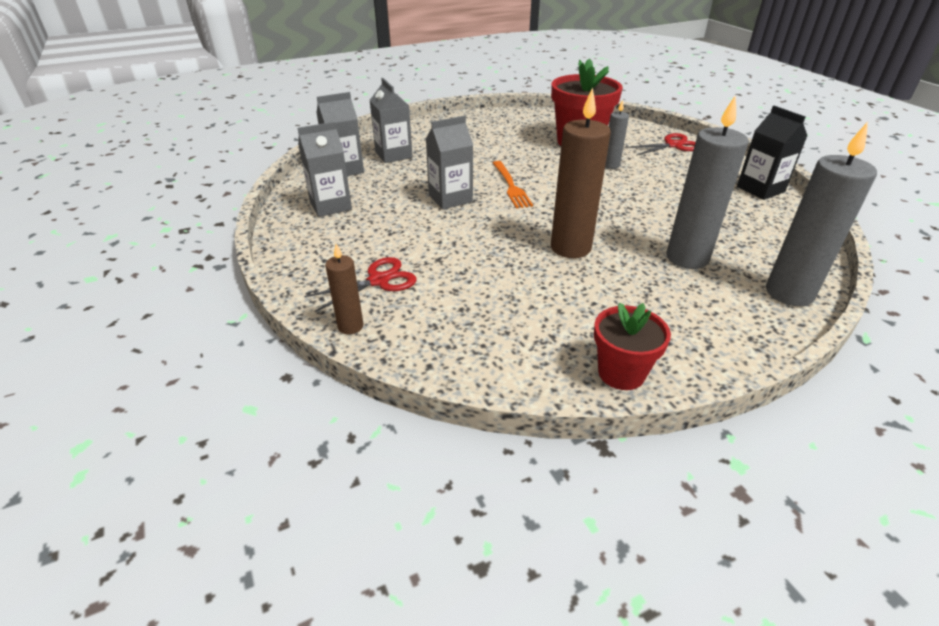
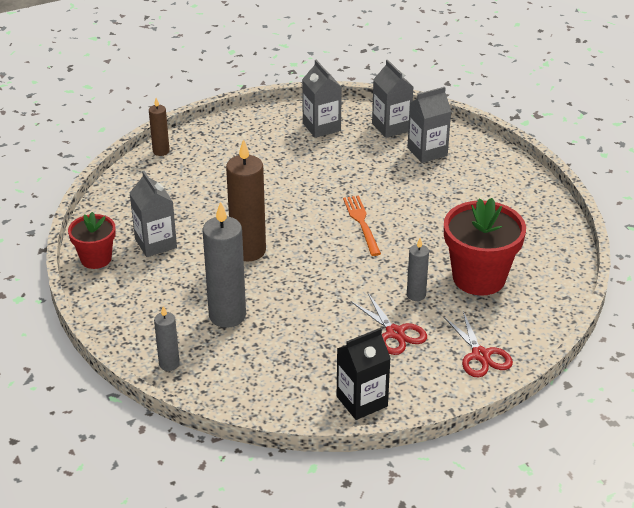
camera: 90 degrees right, 0 degrees up
(378, 281) = (210, 158): red scissors -> red scissors (395, 333)
(450, 198) = (335, 187): grey carton -> grey carton (156, 243)
(511, 186) = (361, 223): orange fork -> orange fork turned 90 degrees clockwise
(789, 293) = (169, 364): grey candle -> grey candle, size x0.53

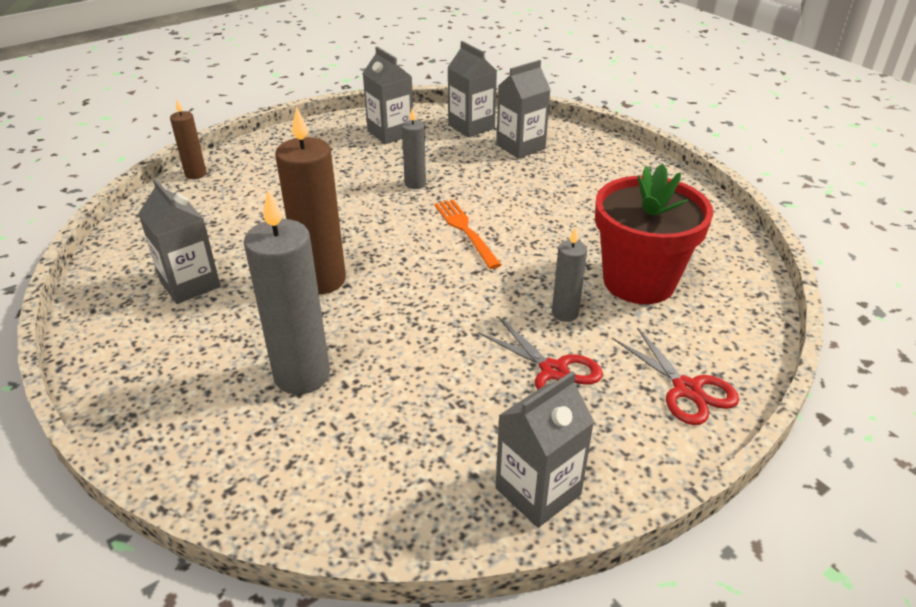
camera: 10 degrees left, 0 degrees up
(96, 259) = (101, 314): red flower pot -> none
(169, 364) = (214, 468): grey candle -> grey candle (415, 184)
(362, 401) = (538, 491): black carton -> grey carton

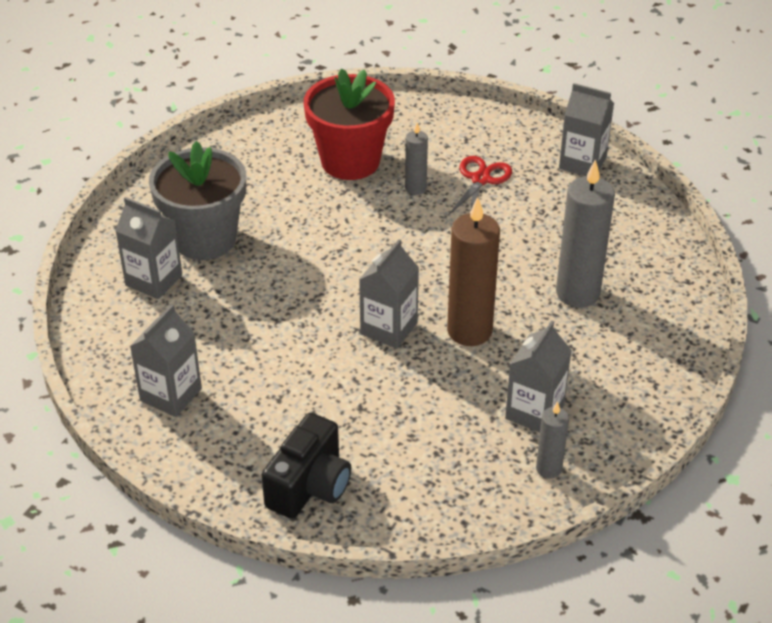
camera: 115 degrees left, 5 degrees up
(195, 174) = (360, 523): brown candle -> none
(250, 164) = (310, 486): none -> black camera
(415, 184) = (276, 332): grey candle -> grey candle (549, 468)
(465, 230) = (339, 271): orange fork -> none
(471, 126) = (121, 332): grey carton -> grey carton (389, 328)
(558, 176) = (205, 239): none -> grey flower pot
(687, 389) = (455, 124): red scissors -> none

